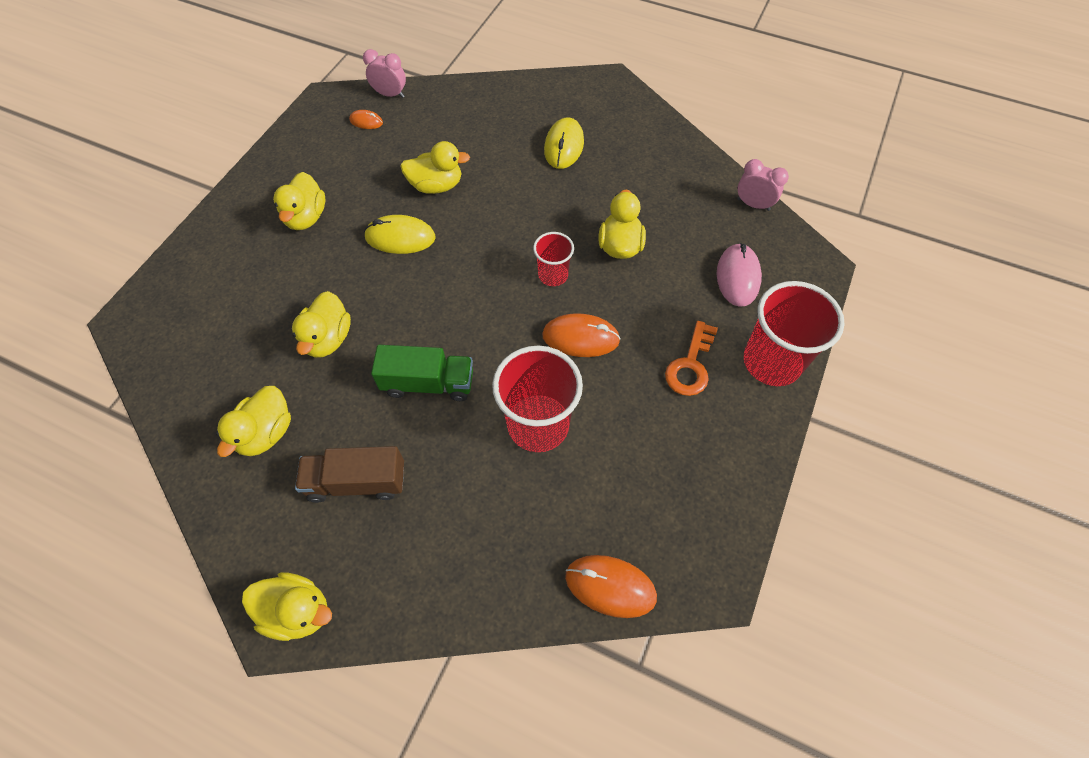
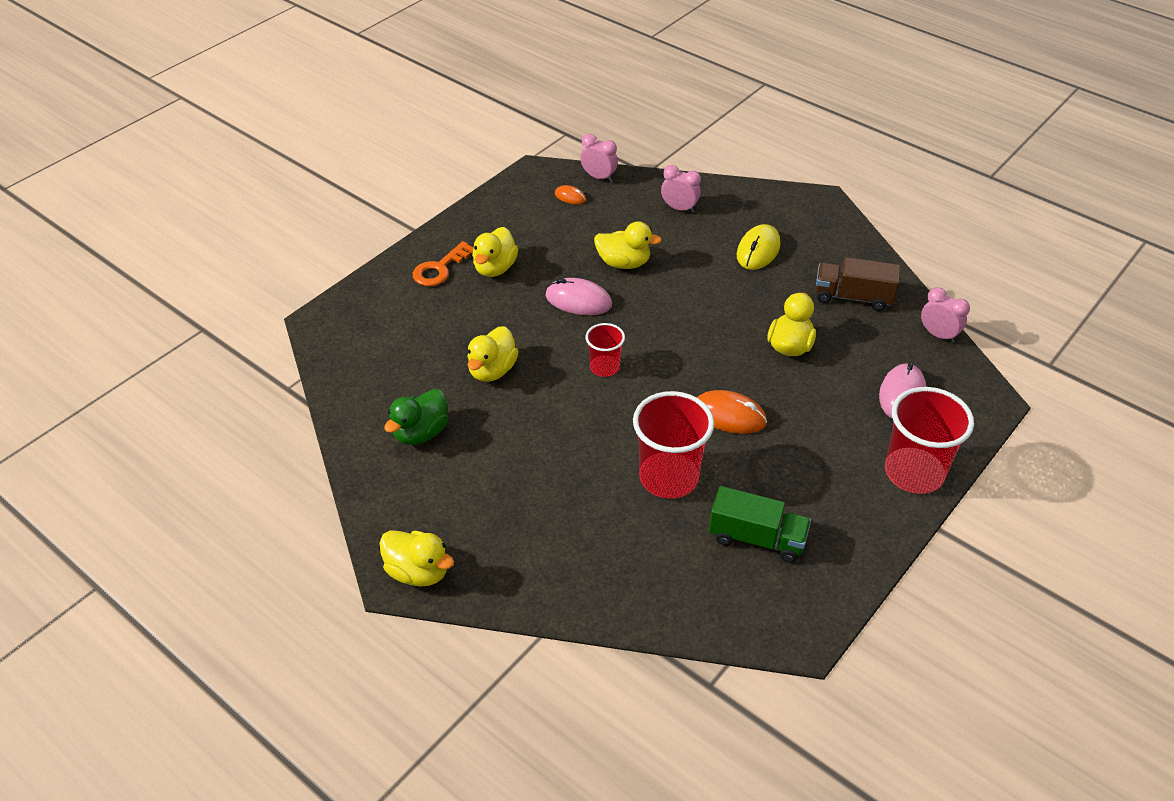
camera: 15 degrees right, 15 degrees down
(266, 433) = (421, 433): yellow duck -> green duck
(357, 482) = (491, 487): brown truck -> brown truck (853, 297)
(400, 237) = (578, 300): yellow mouse -> pink mouse
(428, 383) = (575, 424): green truck -> green truck (757, 538)
(477, 114) = (679, 208): none -> pink clock
(553, 275) = (716, 358): red cup -> red cup (604, 367)
(610, 586) = (701, 617): orange mouse -> none
(690, 365) = (830, 459): orange key -> orange key (439, 269)

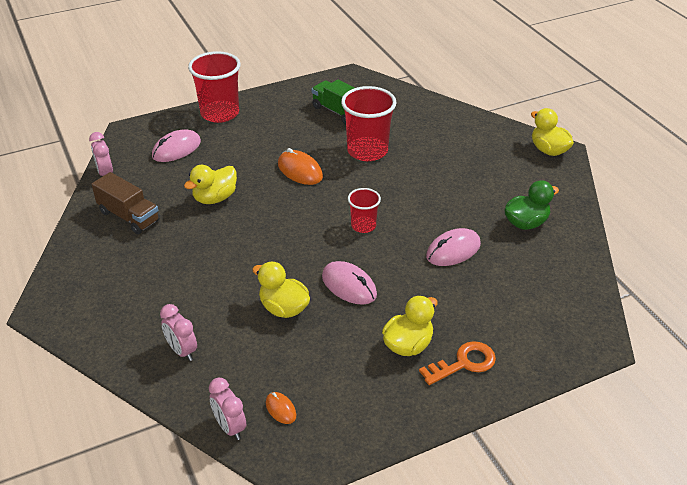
camera: 155 degrees left, 5 degrees down
(492, 370) = (453, 250): yellow duck -> pink mouse
(758, 250) = (156, 280): yellow mouse -> none

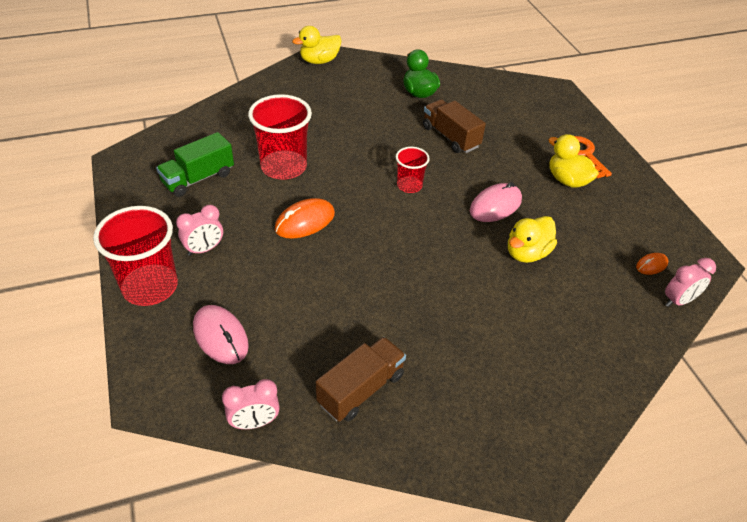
camera: 85 degrees left, 5 degrees up
(182, 351) = (591, 335): pink clock -> pink clock (204, 249)
(215, 198) = (340, 299): yellow duck -> none
(453, 250) = (450, 137): pink mouse -> brown truck

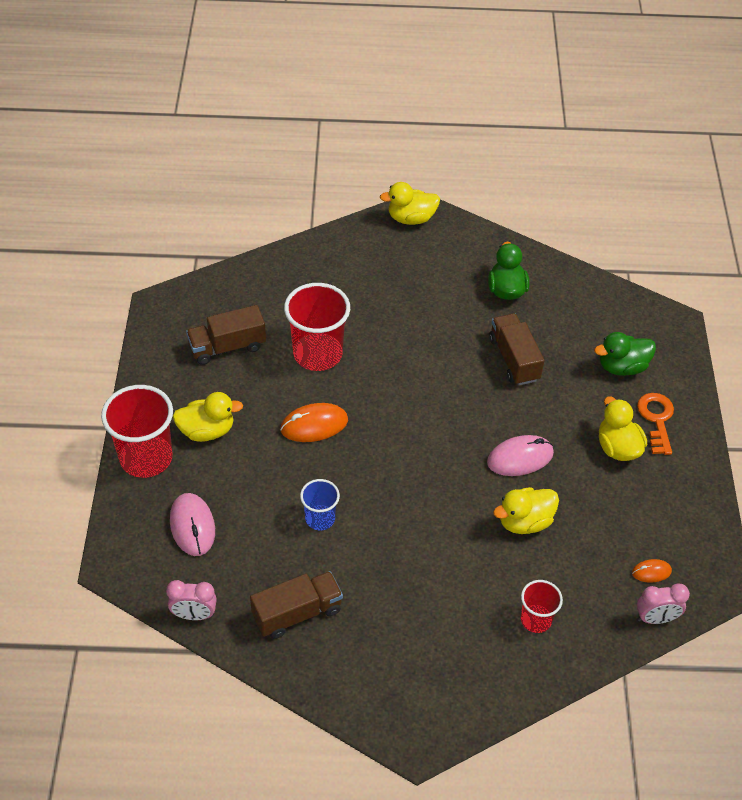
camera: 20 degrees right, 5 degrees up
(198, 178) = (227, 347): green truck -> brown truck
(204, 249) = (207, 431): pink clock -> yellow duck
(345, 297) = (320, 518): none -> blue cup
(409, 186) = (439, 410): red cup -> red cup (536, 620)
(536, 125) = (622, 367): none -> green duck

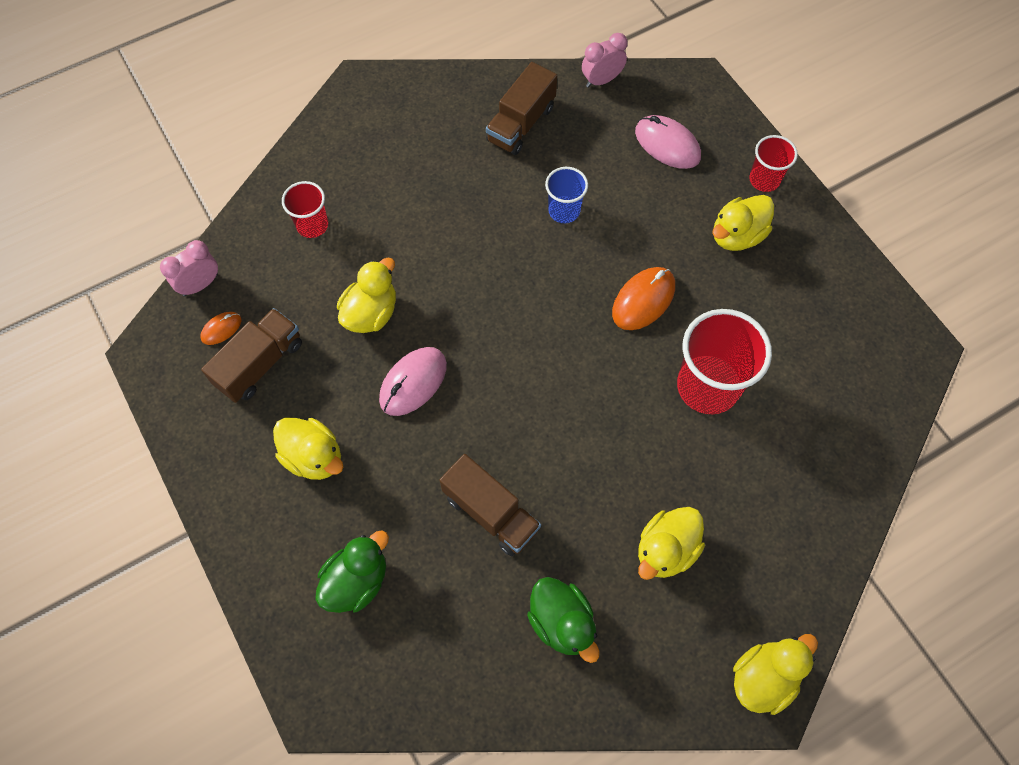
camera: 150 degrees right, 15 degrees up
(146, 458) = (764, 180): red cup -> red cup, size x0.55
(227, 347) = (804, 338): brown truck -> brown truck (260, 364)
(418, 291) = (665, 550): none -> yellow duck
(656, 419) = (284, 523): orange key -> none

